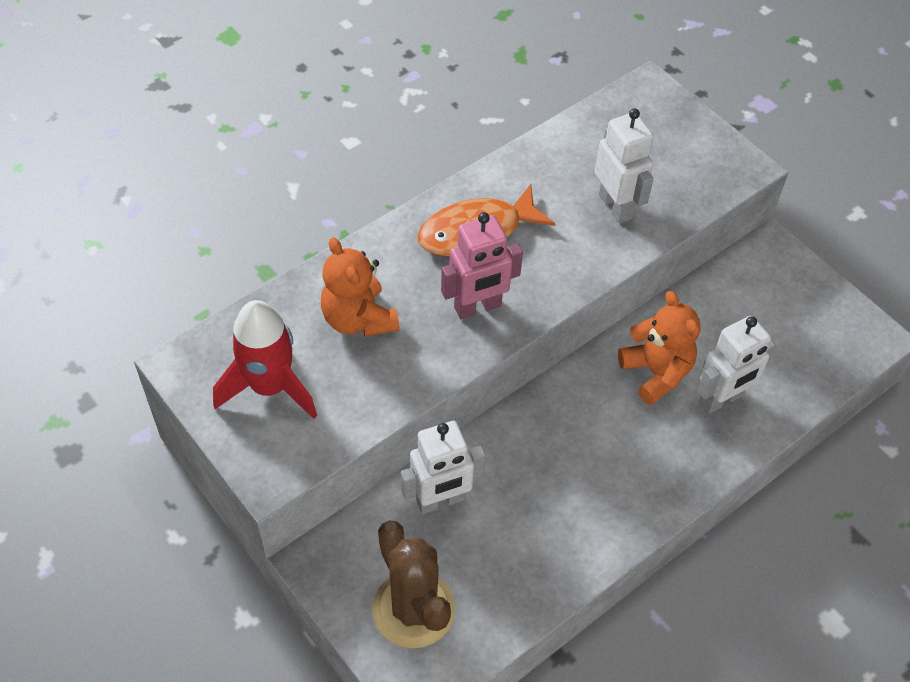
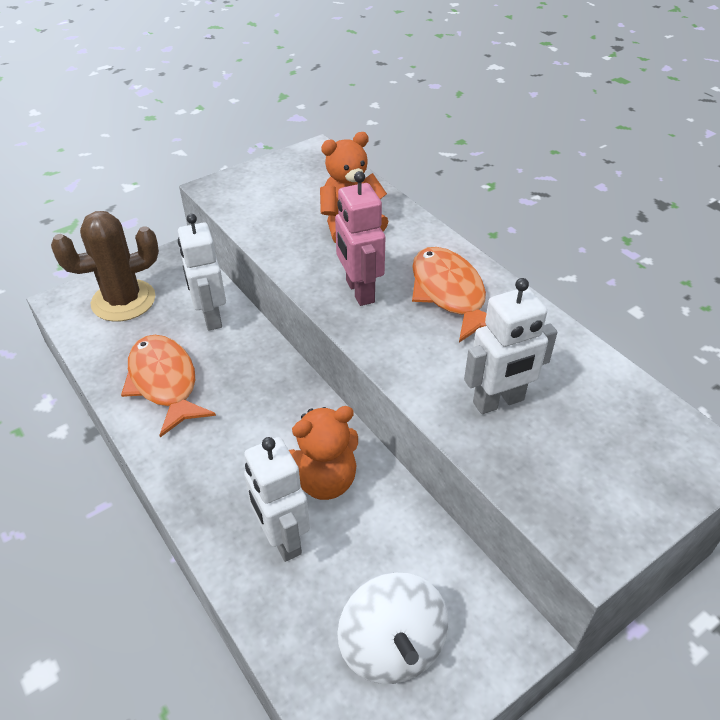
camera: 95 degrees right, 10 degrees down
(270, 387) = (290, 185): red rocket -> none
(551, 530) = (164, 383): none -> orange fish
(796, 320) = (392, 646): none -> white spinning top

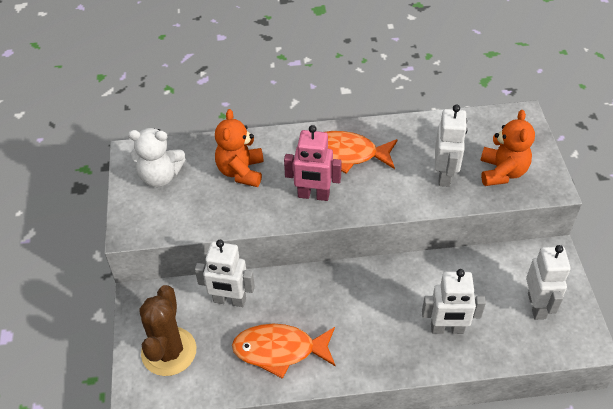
camera: 60 degrees left, 5 degrees up
(299, 177) = (160, 176): none -> white teddy bear
(323, 480) = (416, 292): orange teddy bear -> orange teddy bear (502, 172)
(392, 646) = (537, 306): white spinning top -> white robot

